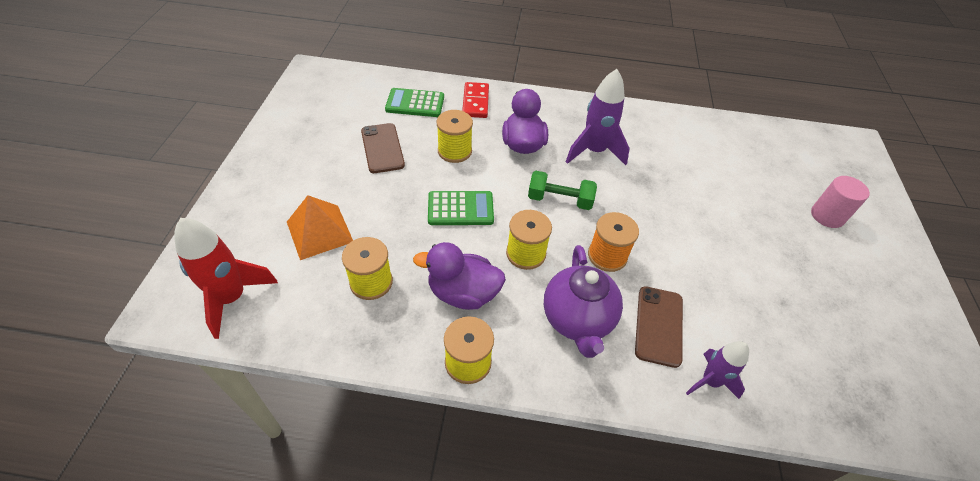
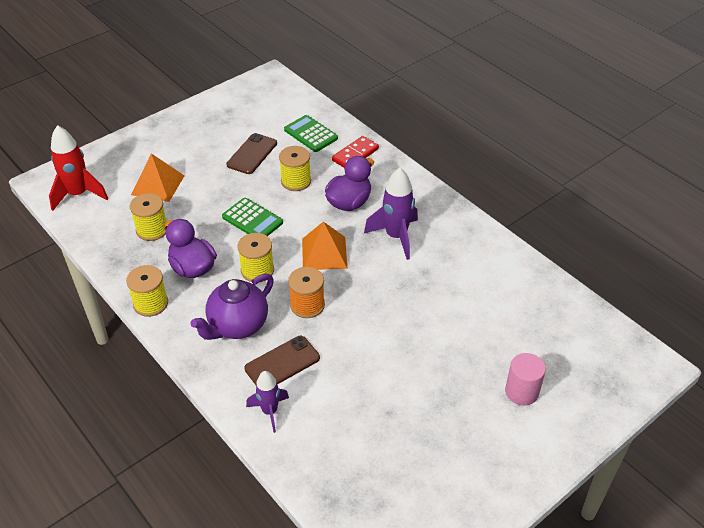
camera: 45 degrees right, 5 degrees down
(559, 200) = (324, 253): green dumbbell -> orange pyramid

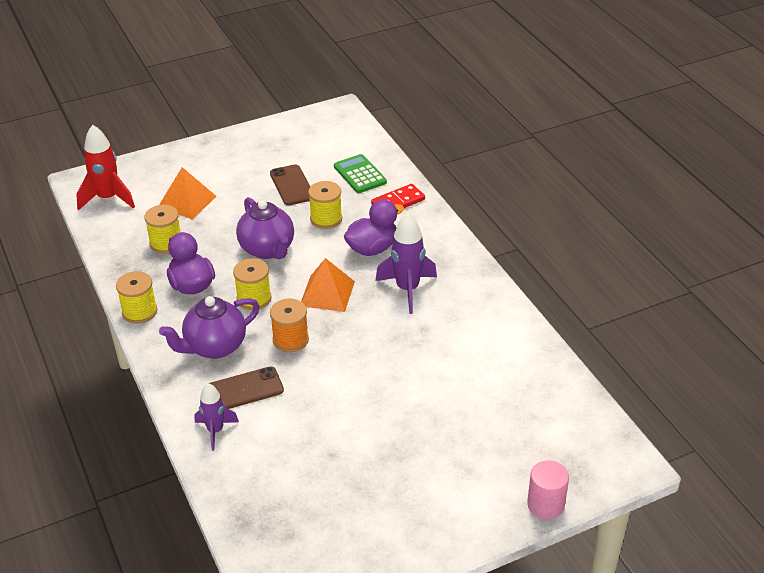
camera: 15 degrees right, 5 degrees down
(252, 154) = (292, 185): brown phone -> brown phone turned 60 degrees counterclockwise
(252, 220) = (267, 249): green calculator -> purple teapot
(521, 391) = (475, 461): pink cylinder -> pink cylinder (545, 504)

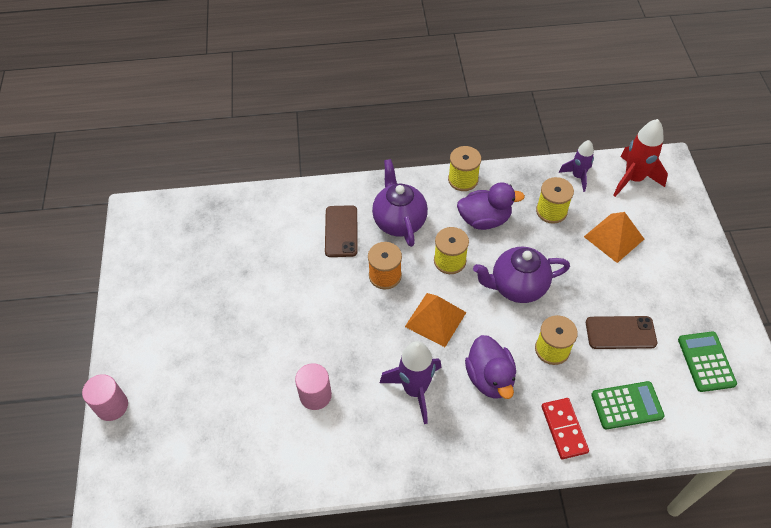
camera: 110 degrees right, 15 degrees up
(215, 431) = (306, 205): purple rocket -> purple rocket (577, 176)
(300, 142) = (706, 362): none -> green calculator
(447, 352) = (315, 395): none -> pink cylinder

